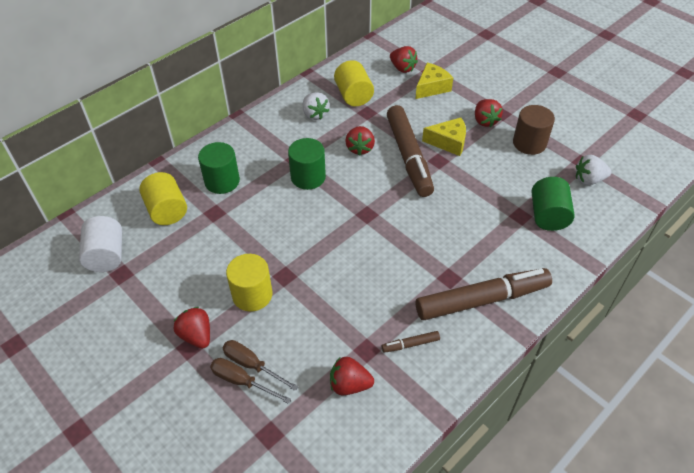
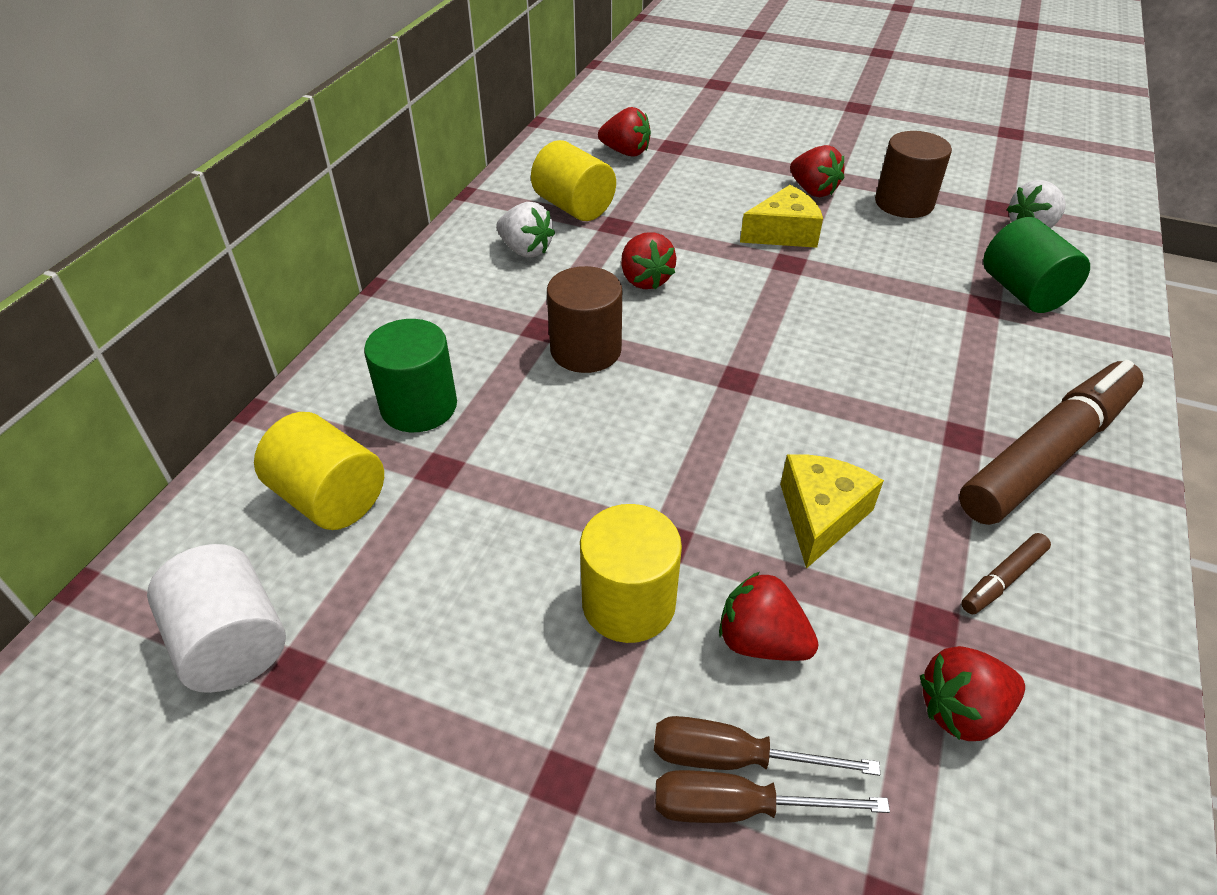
camera: 25 degrees left, 5 degrees down
(196, 335) = (563, 743): red strawberry -> red strawberry (761, 641)
(308, 177) = (586, 350): green cylinder -> brown cylinder
(408, 157) = (737, 270): brown marker -> none
(431, 87) = (693, 167): yellow cheese -> yellow cheese (820, 516)

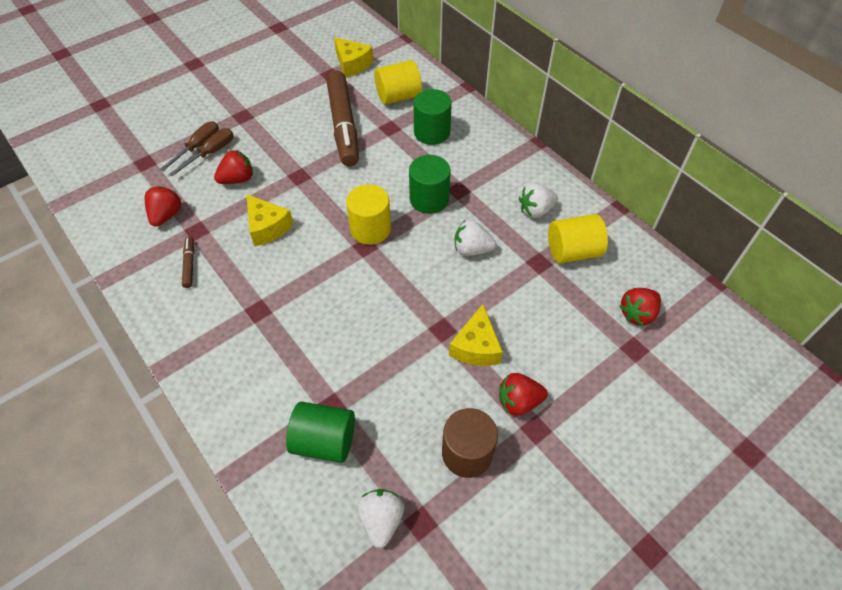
camera: 120 degrees right, 10 degrees up
(232, 643) = (352, 64): white cylinder -> yellow cheese
(586, 350) = (429, 199): brown cylinder -> green cylinder
(628, 603) = (283, 153): yellow cylinder -> yellow cylinder (370, 229)
(645, 280) = (472, 249): red strawberry -> white strawberry
(1048, 454) = (219, 336): brown marker -> brown marker (343, 125)

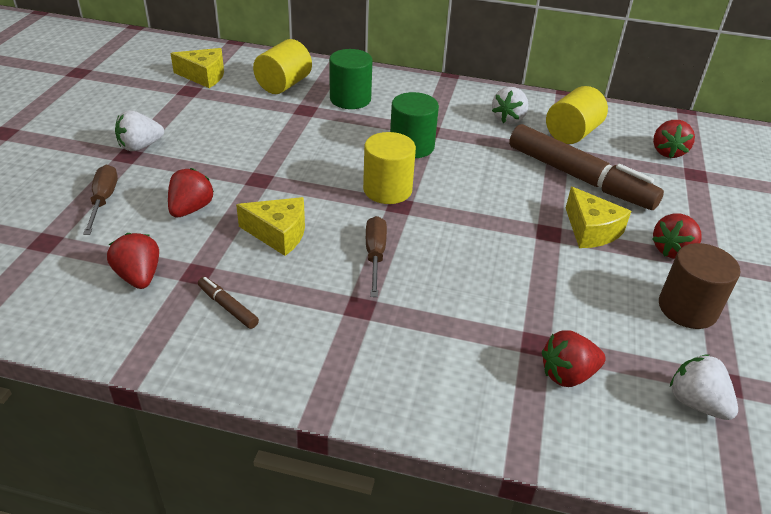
camera: 40 degrees left, 15 degrees down
(211, 153) = (127, 199): brown screwdriver -> brown screwdriver (375, 255)
(324, 441) = (567, 374): green cylinder -> red strawberry
(343, 125) = (255, 124): brown marker -> brown marker (579, 178)
(472, 249) = (495, 165): white strawberry -> white strawberry (140, 146)

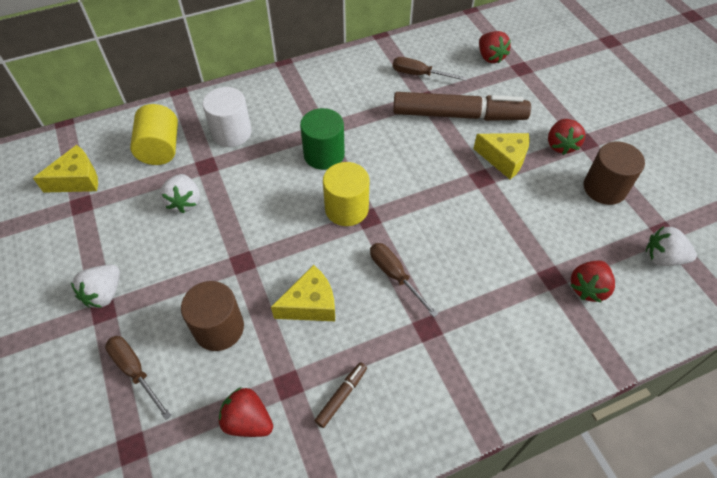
camera: 35 degrees left, 15 degrees up
(191, 209) = (219, 328): red strawberry -> brown cylinder
(228, 307) = (341, 396): brown marker -> brown marker turned 120 degrees clockwise
(350, 99) = (231, 133): green cylinder -> white cylinder
(509, 119) = (366, 85): white strawberry -> white strawberry (184, 202)
(572, 133) = (419, 75): yellow cylinder -> brown screwdriver

